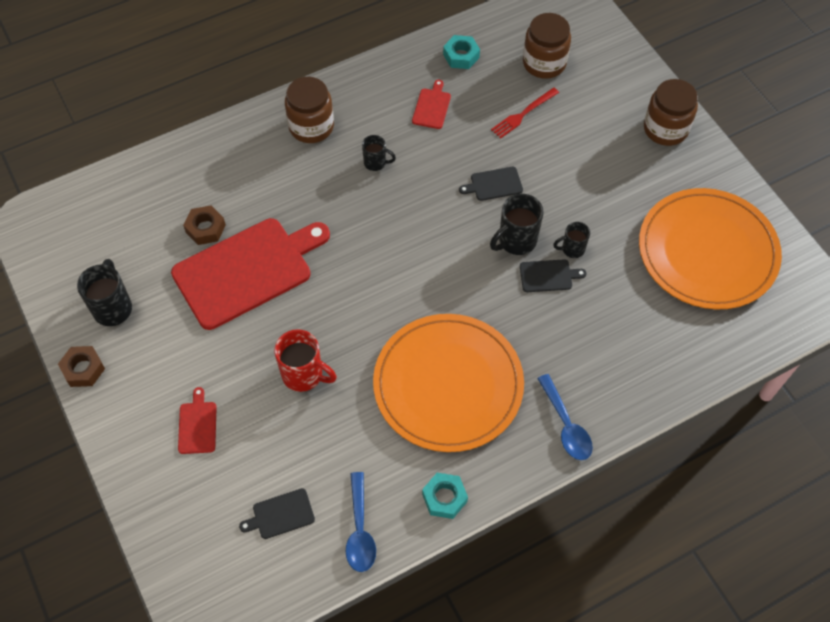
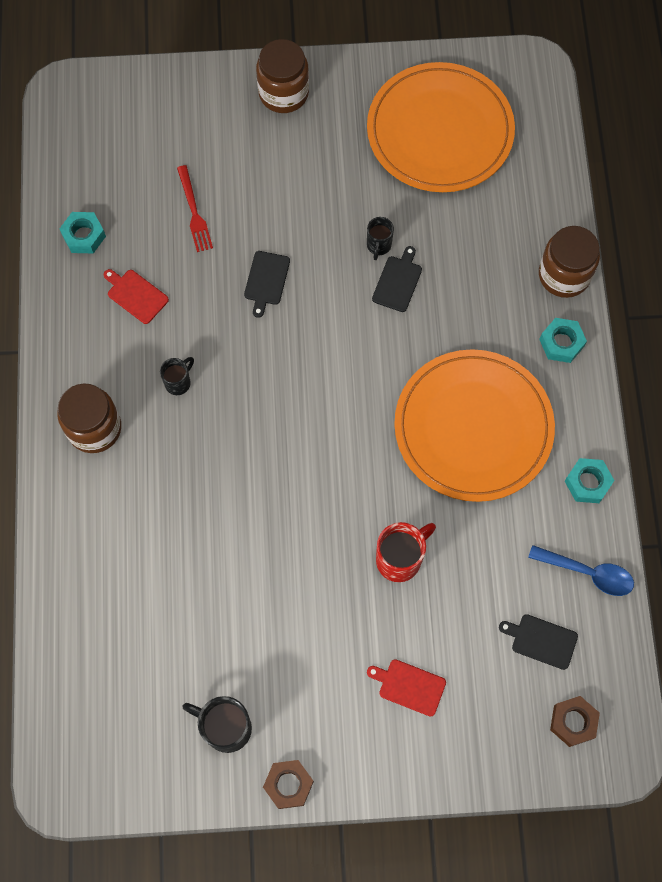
camera: 65 degrees left, 10 degrees up
(205, 228) = (172, 592): brown nut -> brown nut (573, 722)
(247, 270) = (249, 568): red cutting board -> none
(280, 514) = (541, 640): black cutting board -> black cutting board turned 105 degrees clockwise
(516, 241) = (344, 292): black mug -> none
(544, 63) = (140, 161): brown jar -> brown jar (564, 275)
(566, 425) = (561, 343): blue spoon -> turquoise nut

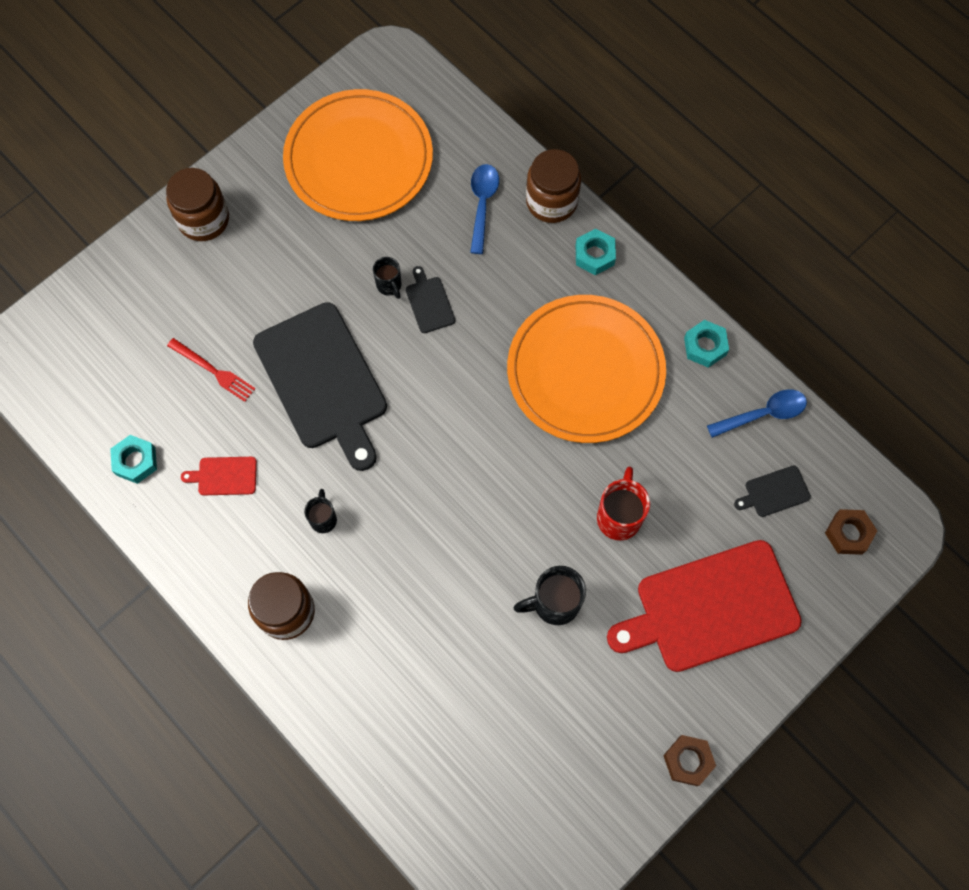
camera: 40 degrees left, 0 degrees up
(226, 727) = (602, 759): black mug -> black mug (554, 603)
(266, 280) = (323, 381): black cutting board -> black cutting board, size x2.45
(409, 686) = (710, 608): red cutting board -> red cutting board, size x2.45
(506, 237) = (482, 204): none -> blue spoon

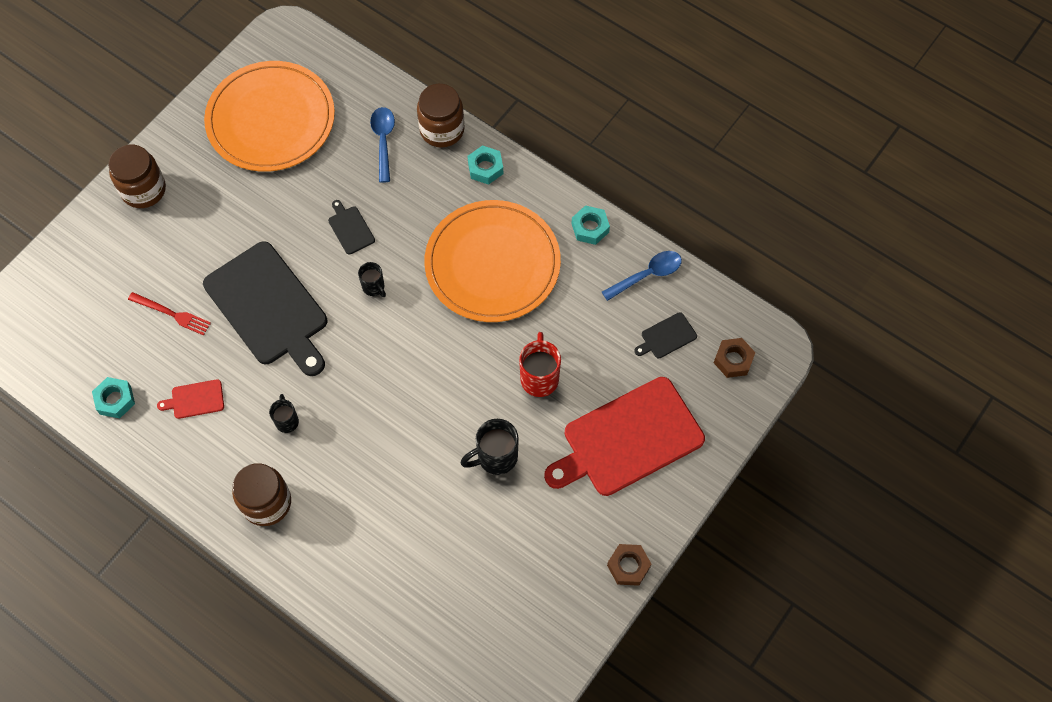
camera: 10 degrees left, 5 degrees down
(389, 285) = (314, 220): black mug -> black mug (374, 287)

